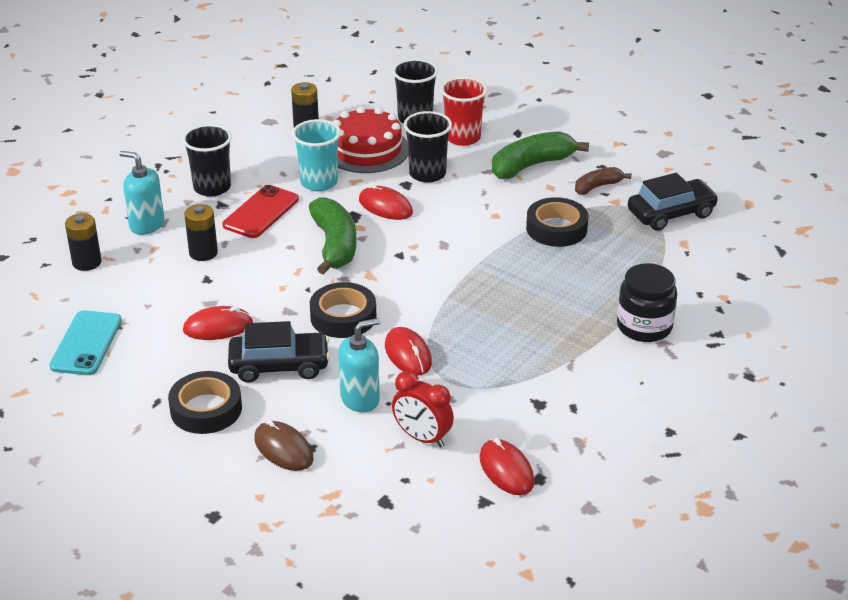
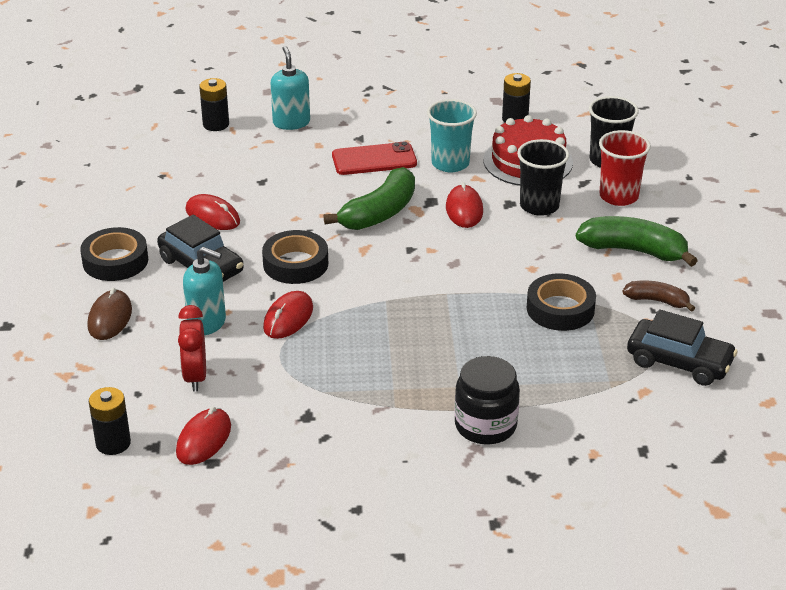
camera: 50 degrees right, 0 degrees up
(86, 343) = (128, 174): turquoise phone -> none
(203, 253) = (290, 163): black battery -> black battery (113, 443)
(212, 187) = (374, 123): black cup -> none

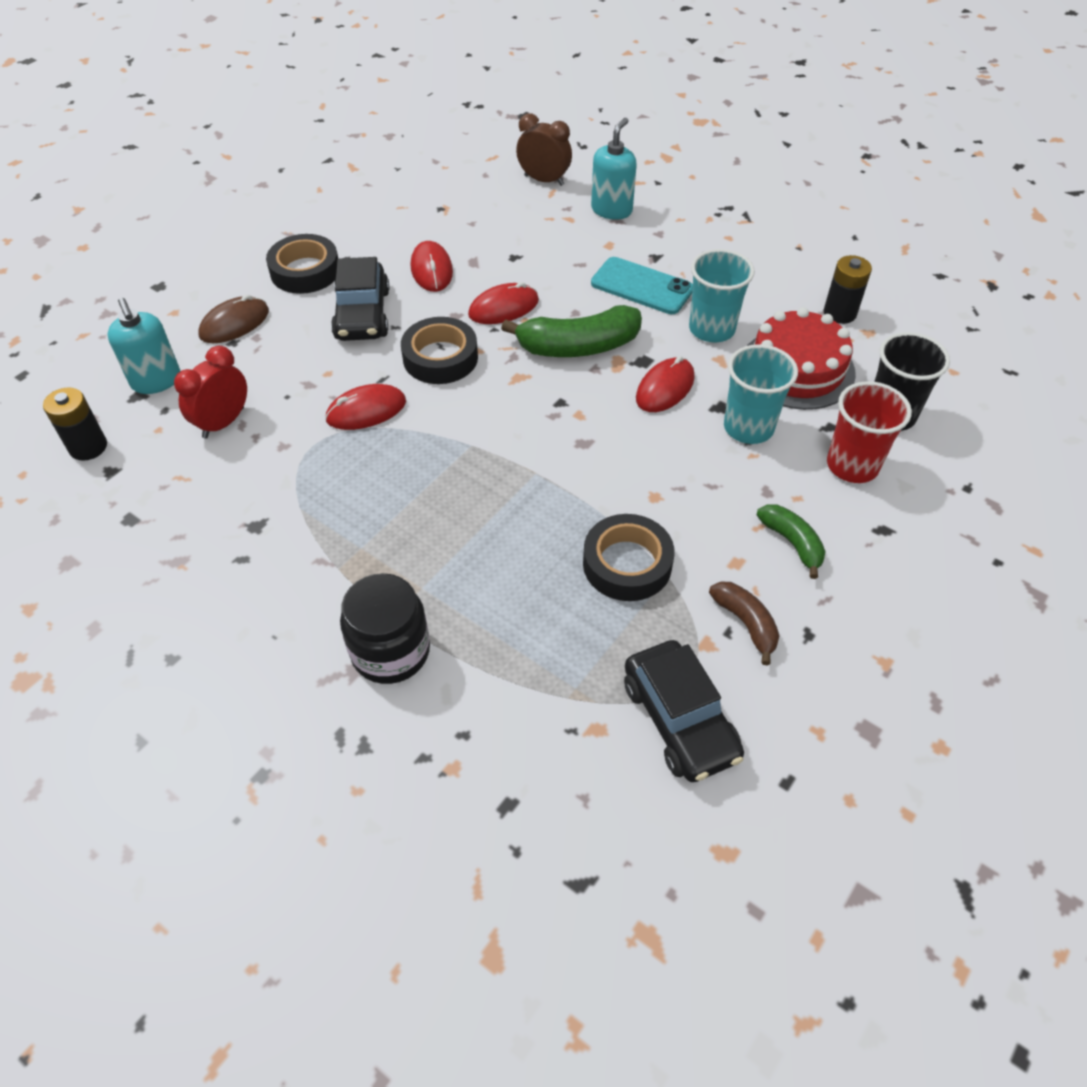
camera: 40 degrees right, 15 degrees up
(204, 439) = (152, 491): red mouse -> red mouse (503, 308)
(207, 323) = (297, 374): turquoise soap dispenser -> turquoise soap dispenser (156, 381)
(216, 124) = (544, 180): black battery -> brown clock
(374, 159) = (642, 286): red phone -> turquoise phone
(539, 206) = (748, 427): black cup -> turquoise cup
(634, 251) = (792, 543): green banana -> green banana, size x0.57

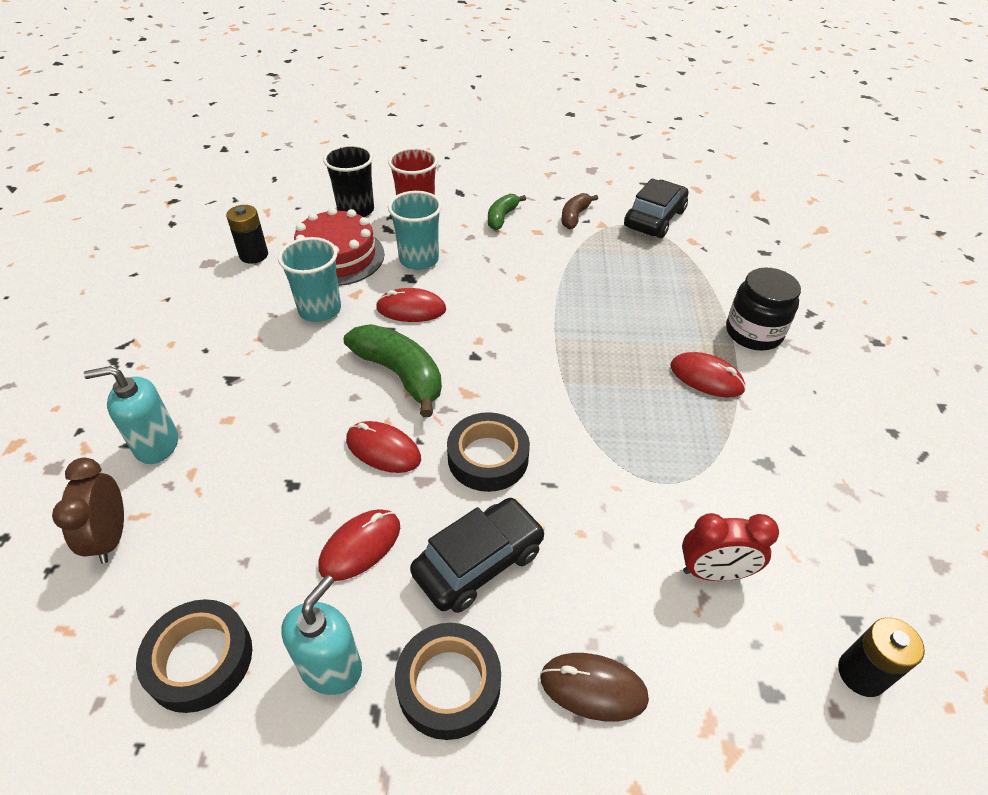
camera: 125 degrees left, 5 degrees down
(156, 381) = (736, 692): turquoise soap dispenser -> turquoise soap dispenser (331, 667)
(366, 411) = (595, 470): red mouse -> red mouse (706, 378)
(627, 564) = (584, 268): black tape -> black tape (200, 659)
(642, 286) = (286, 369): turquoise phone -> none

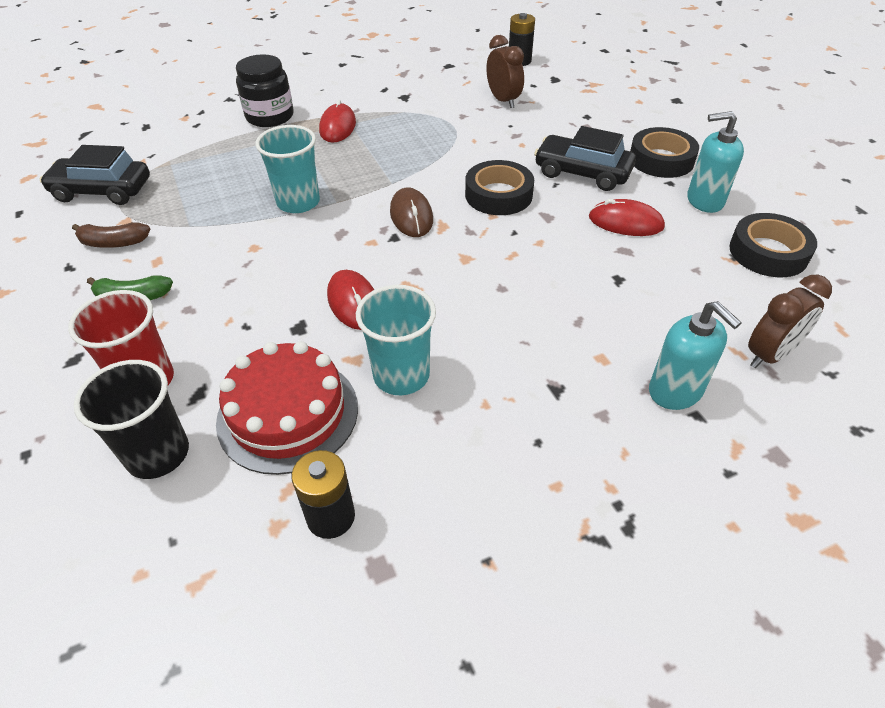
camera: 115 degrees left, 0 degrees up
(383, 449) = (540, 246): red mouse -> none
(400, 374) = (452, 271): green banana -> none
(419, 259) = (258, 333): turquoise cup -> turquoise cup (298, 202)
(593, 688) = (609, 120): brown mouse -> brown mouse (411, 216)
(714, 572) = (503, 100): red clock -> brown clock

